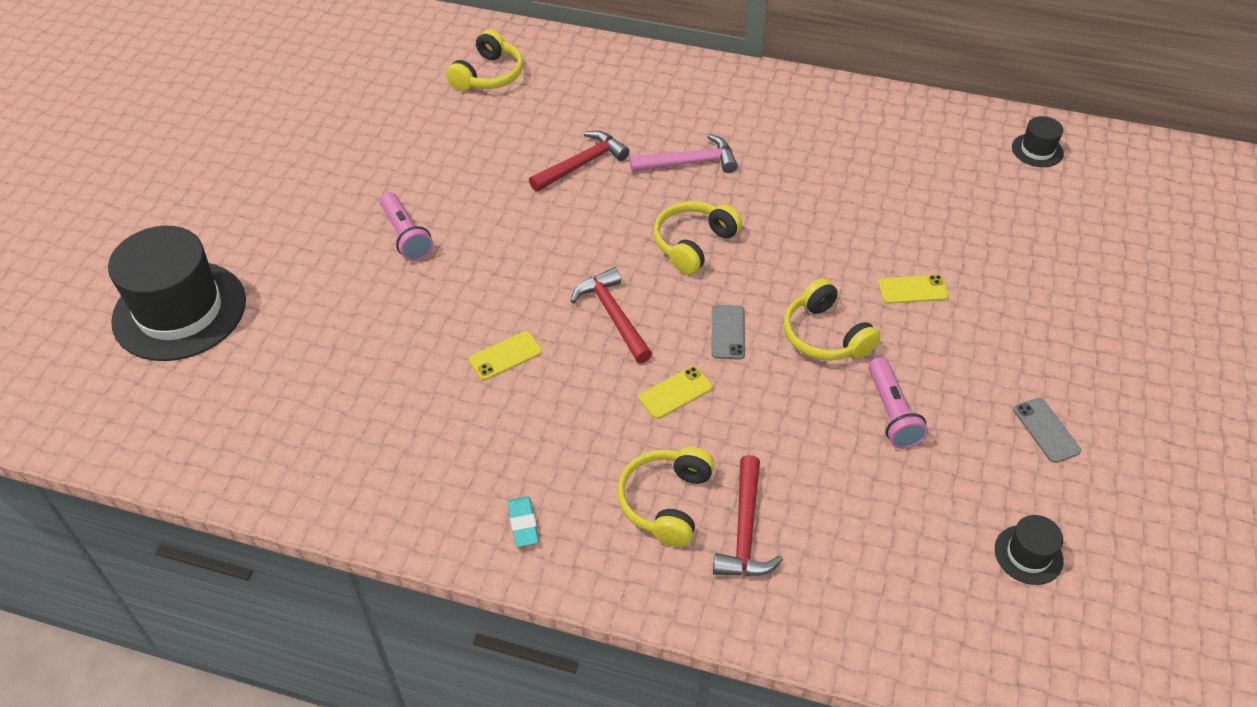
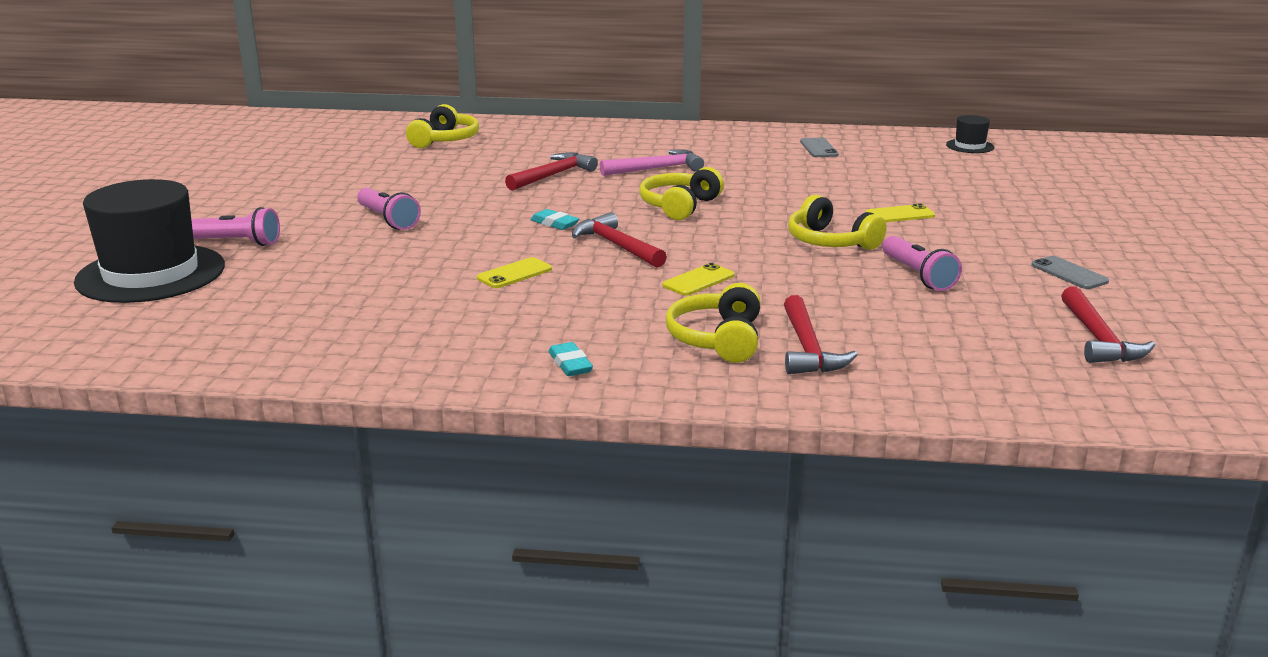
camera: 10 degrees left, 25 degrees down
(260, 262) = (235, 242): none -> pink flashlight
(563, 264) = (554, 223): none -> turquoise eraser
(728, 332) = (735, 246): grey phone -> grey phone (818, 148)
(1028, 554) = (1098, 338): black hat -> red hammer

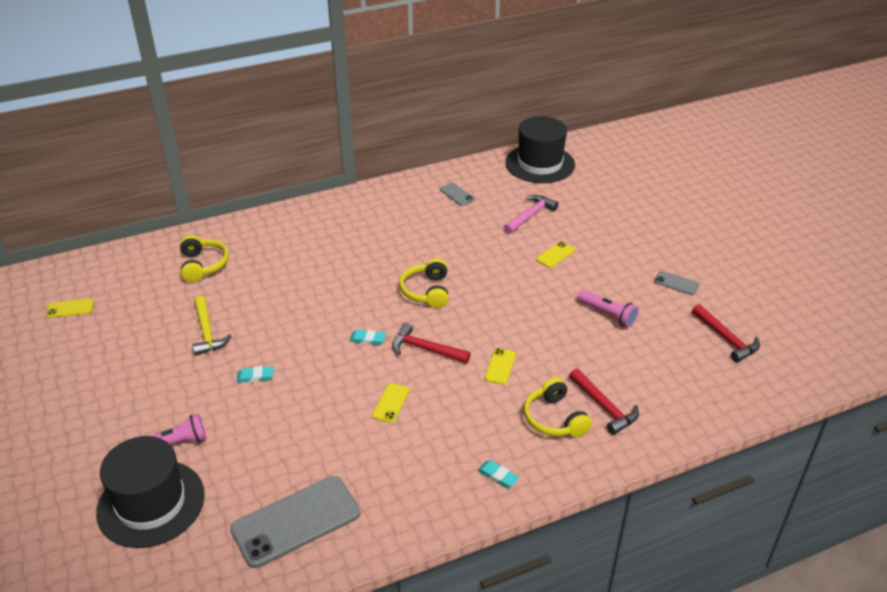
camera: 30 degrees left, 15 degrees up
(274, 140) = (70, 308): none -> yellow phone
(274, 328) = (296, 521): none -> grey phone
(382, 181) = (207, 332): none -> yellow hammer
(388, 220) = (255, 376): pink flashlight -> turquoise eraser
(553, 175) = (318, 284): red hammer -> none
(656, 169) = (378, 253): pink hammer -> pink hammer (530, 215)
(830, 242) = (539, 298): yellow headphones -> none
(970, 146) = (540, 164): black hat -> black hat, size x2.28

